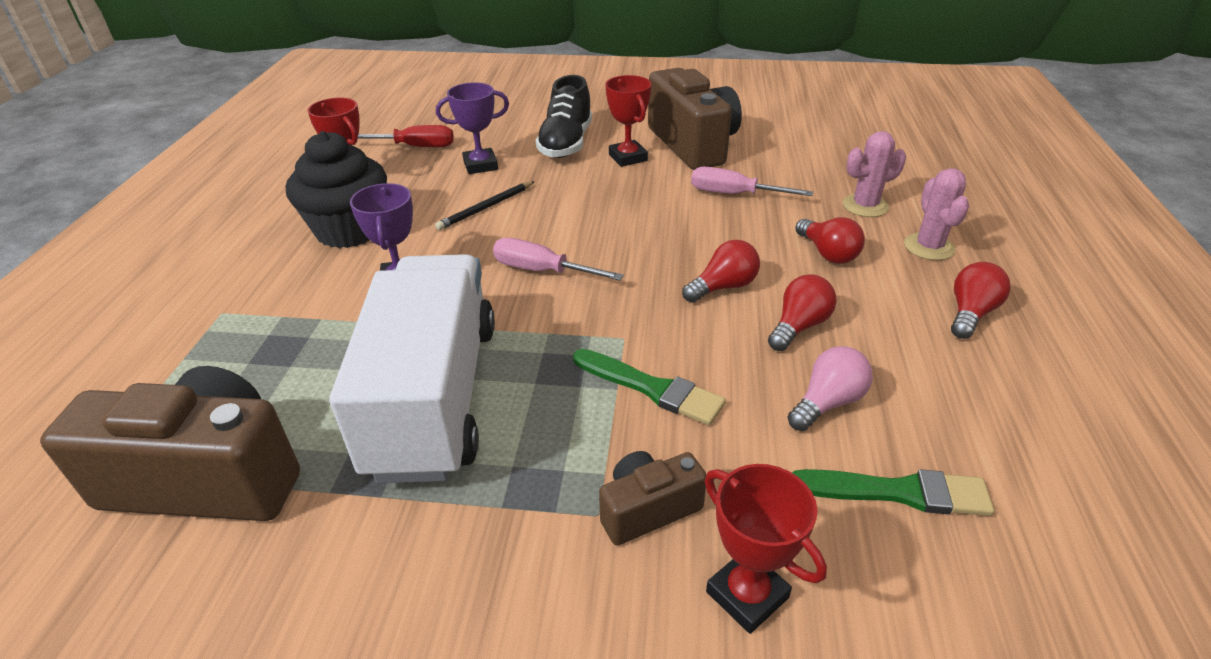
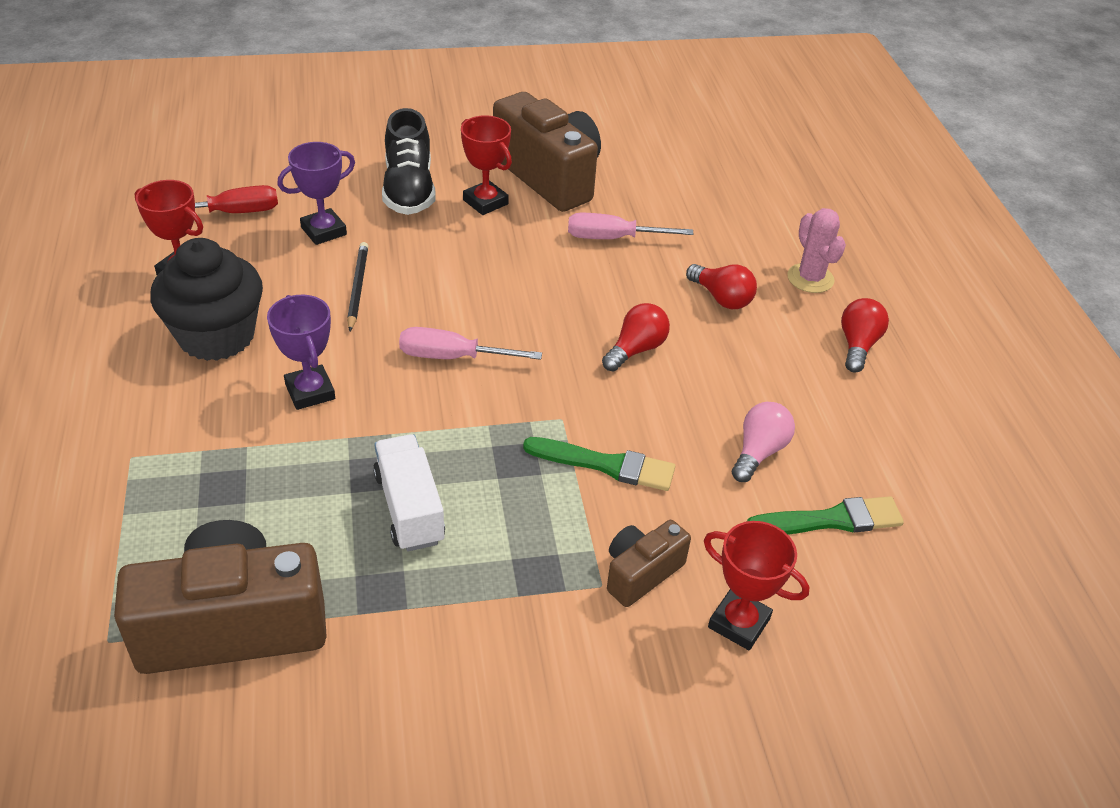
camera: 20 degrees left, 5 degrees up
(435, 397) = (409, 508): white truck -> white truck, size x0.51
(486, 208) = (357, 287): black pencil -> black pencil turned 150 degrees clockwise
(799, 326) = (716, 381): red light bulb -> none
(865, 206) = (743, 237): pink cactus -> none

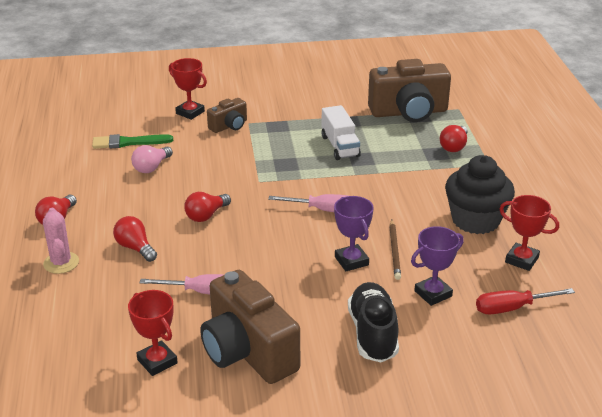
camera: 175 degrees left, 10 degrees down
(177, 506) = (454, 146): none -> red light bulb
(310, 392) = (406, 192): purple trophy -> purple trophy (351, 261)
(357, 287) = (394, 251): black pencil -> brown pencil
(485, 202) = (305, 323): red trophy -> red trophy (157, 361)
(606, 465) = (237, 162): green brush -> none

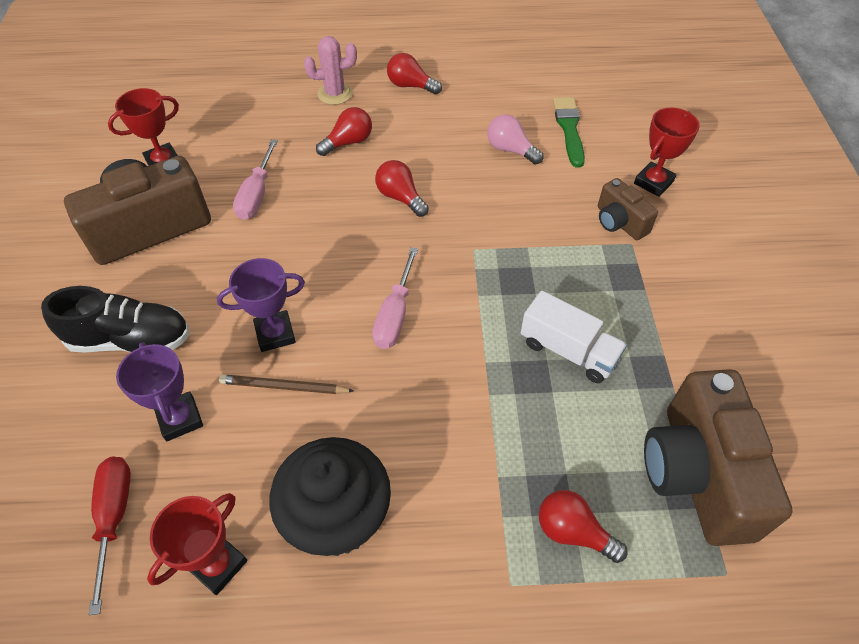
camera: 95 degrees right, 20 degrees up
(340, 146) = (568, 351): white truck -> white truck turned 135 degrees counterclockwise

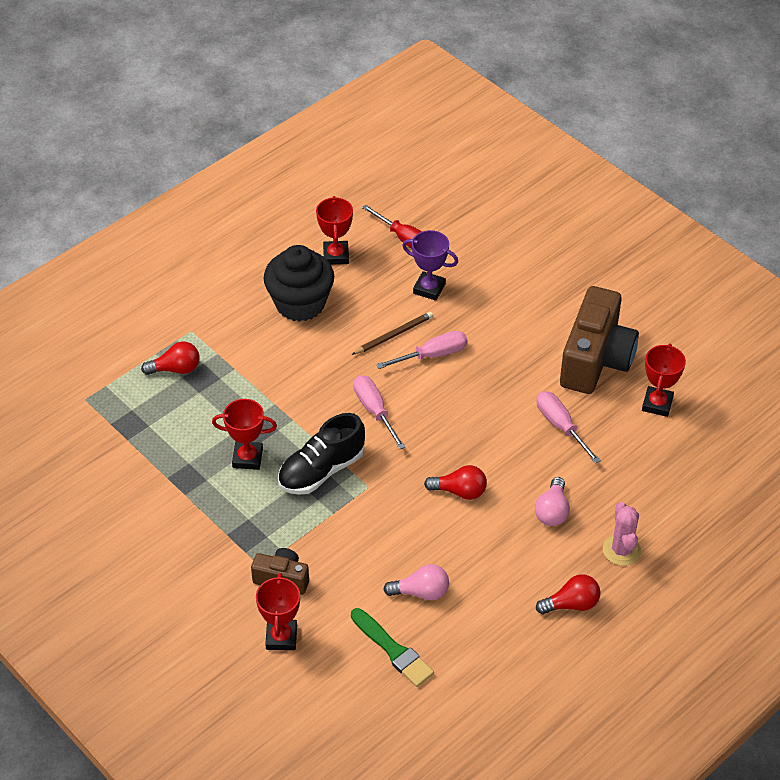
camera: 140 degrees right, 5 degrees down
(130, 340) = (508, 301): black shoe -> black shoe (321, 470)
(275, 334) = (432, 355): purple trophy -> pink screwdriver
(335, 94) = (621, 550): pink cactus -> pink cactus turned 45 degrees counterclockwise
(348, 142) = (552, 511): red light bulb -> pink light bulb
(568, 351) = (247, 458): white truck -> red trophy
(697, 473) = (125, 436): brown camera -> none

